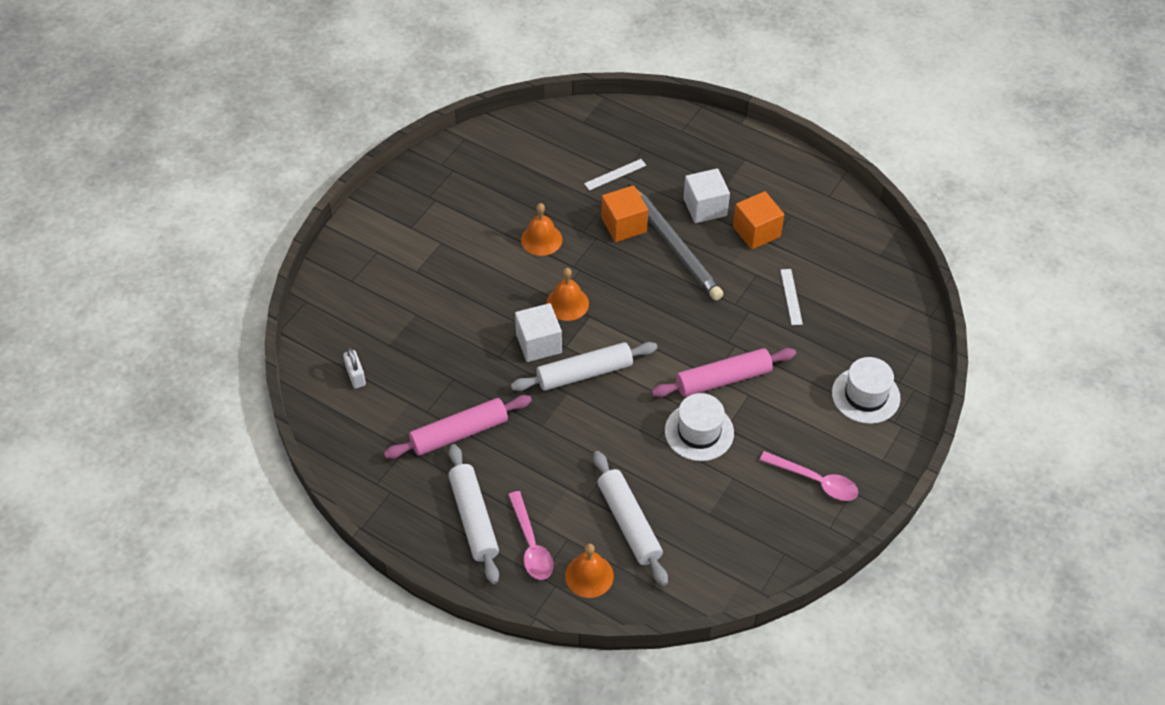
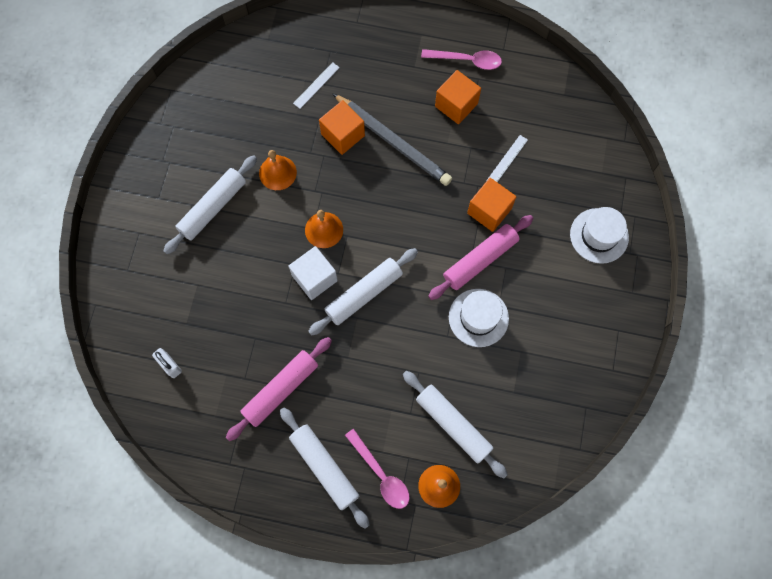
camera: 20 degrees left, 20 degrees up
(461, 251) = (213, 207): none -> white rolling pin
(705, 207) = (404, 94): white cube -> none
(752, 337) = (489, 211): none -> orange cube
(791, 297) = (507, 160): white ruler -> white ruler turned 60 degrees clockwise
(815, 481) = (587, 331): pink spoon -> pink spoon (467, 60)

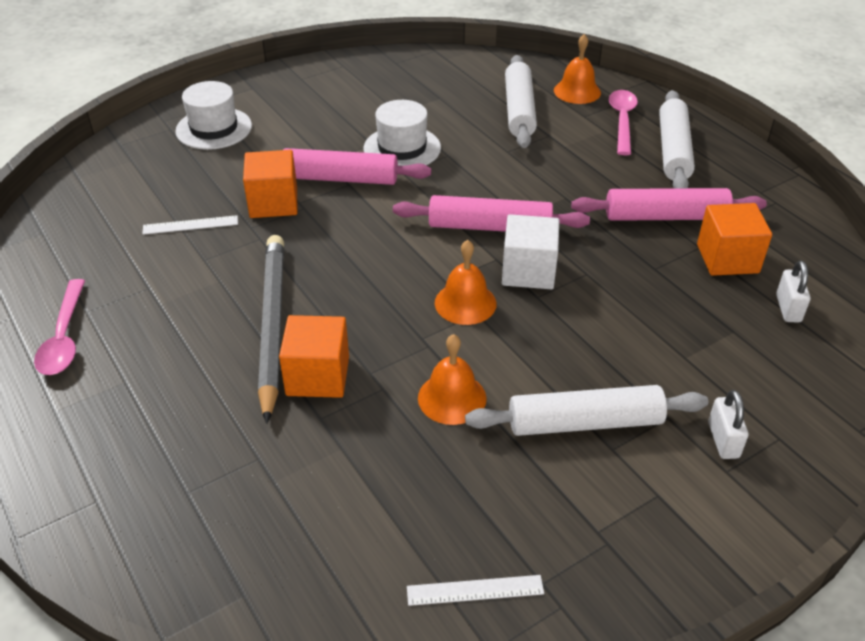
camera: 135 degrees left, 30 degrees down
(150, 248) = (723, 440): none -> white padlock
(316, 85) = (268, 461): white ruler -> white ruler (475, 590)
(364, 294) = (490, 227): white rolling pin -> pink rolling pin
(456, 105) = (152, 305): orange cube -> orange cube (727, 258)
(467, 60) = (64, 338): pink spoon -> pink spoon turned 150 degrees counterclockwise

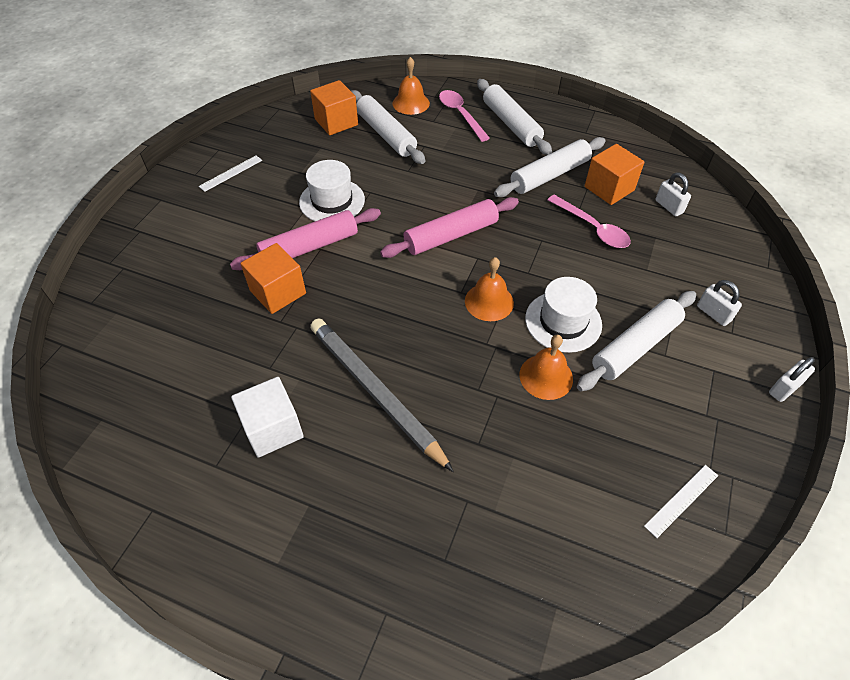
camera: 35 degrees left, 10 degrees up
(64, 338) = (220, 499): pink spoon -> pink spoon (592, 228)
(190, 225) = (228, 344): white ruler -> white ruler (231, 173)
(214, 128) = (163, 250): white hat -> white hat (563, 321)
(318, 376) = (446, 413): orange cube -> orange cube (336, 122)
(528, 271) = (506, 257): white cube -> white cube (273, 428)
(665, 217) = (550, 175): pink rolling pin -> white rolling pin
(732, 562) = (784, 388): none -> white padlock

